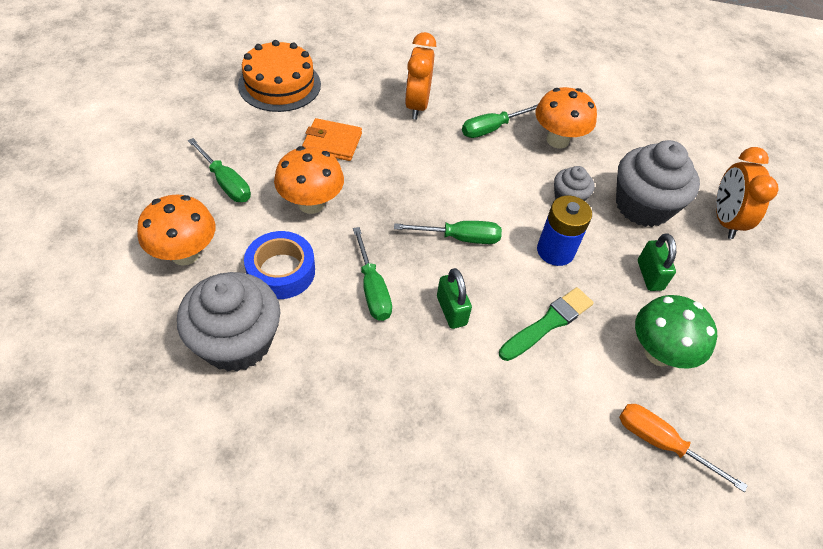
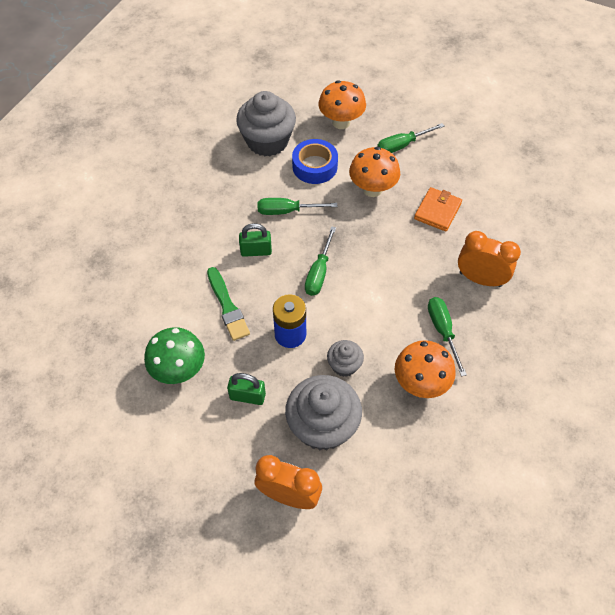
camera: 110 degrees right, 5 degrees up
(279, 84) = (514, 186): orange cake -> none
(661, 443) = (117, 341): orange screwdriver -> none

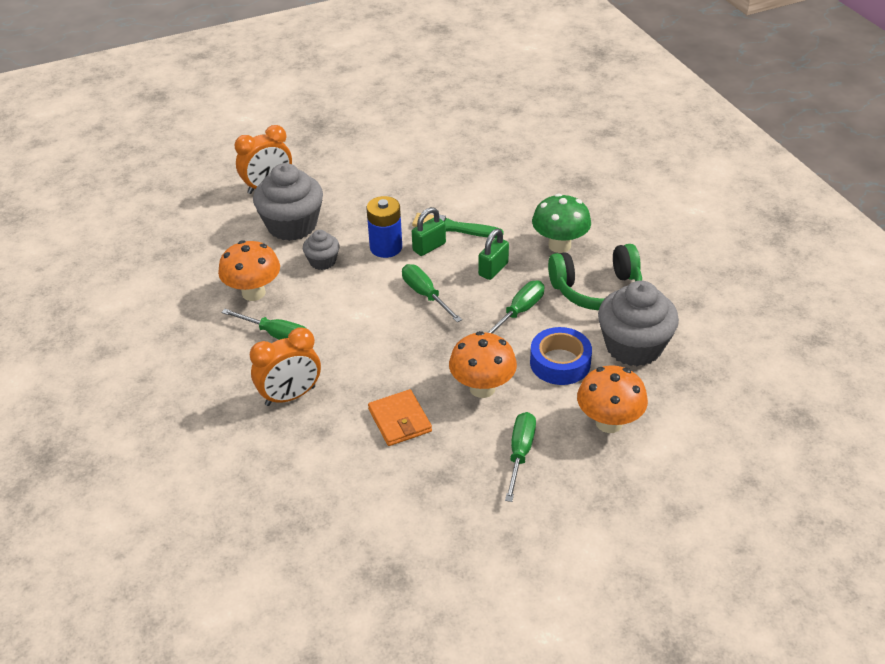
camera: 130 degrees right, 15 degrees down
(179, 370) = (424, 181): green mushroom -> green mushroom (559, 245)
(228, 184) = (597, 290): none -> green headphones
(247, 396) = (362, 202): green padlock -> green padlock (429, 247)

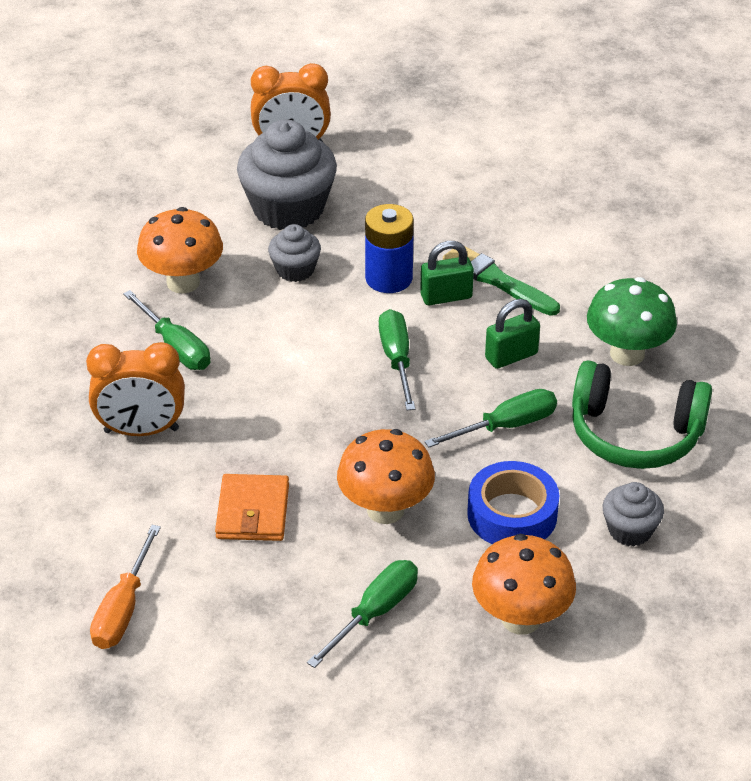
camera: 25 degrees right, 0 degrees up
(357, 515) = (123, 609): none -> orange screwdriver
(633, 346) = (630, 530): grey cupcake -> grey cupcake, size x0.51

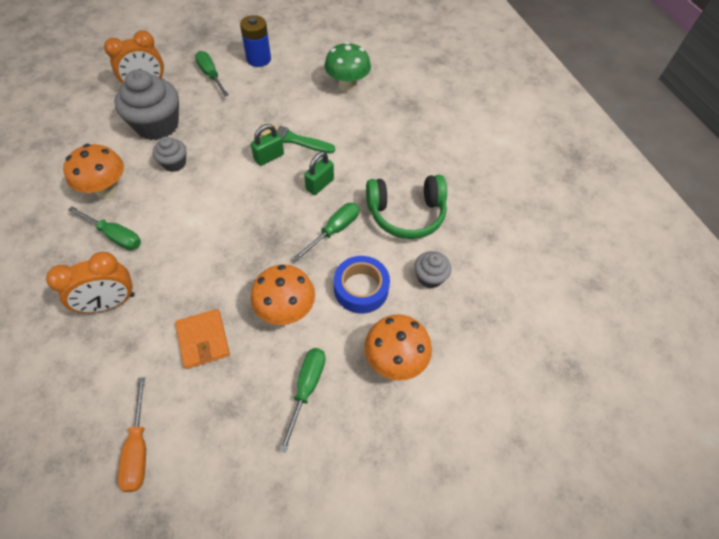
camera: 25 degrees left, 15 degrees up
(388, 278) = (232, 154): blue battery -> blue battery (258, 59)
(397, 359) = (255, 205): green screwdriver -> green screwdriver (211, 75)
(627, 354) = (381, 165): green mushroom -> green mushroom (347, 86)

